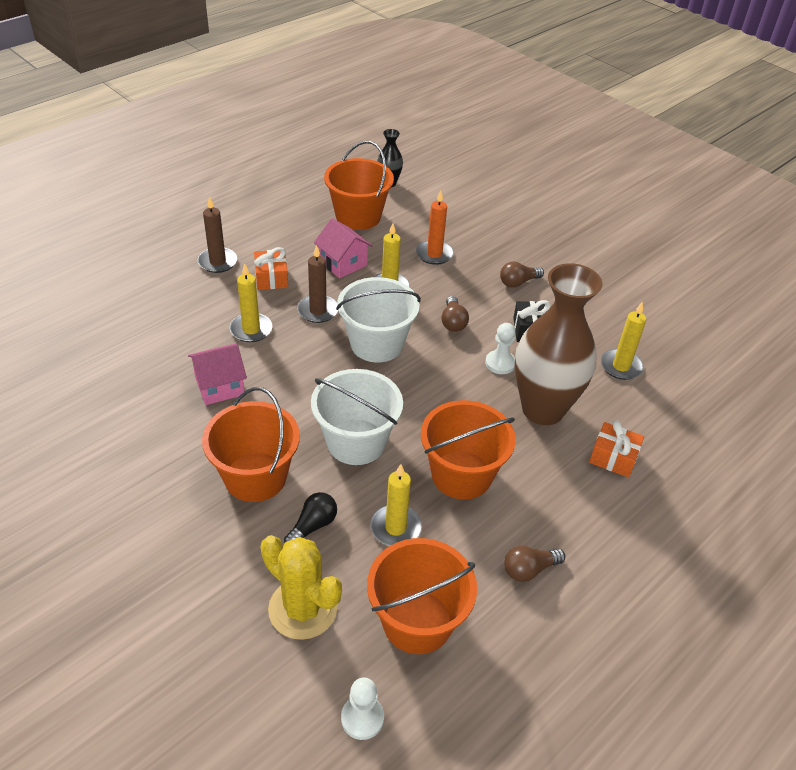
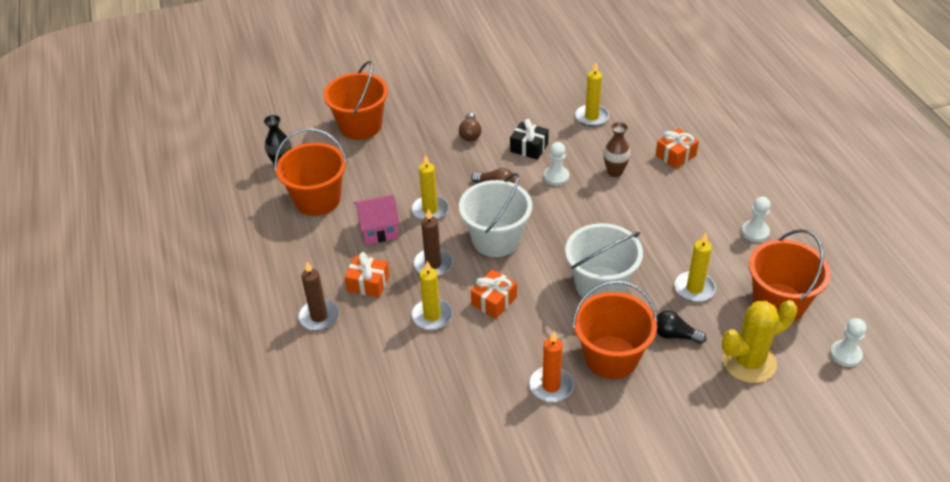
camera: 60 degrees left, 0 degrees up
(219, 386) = (494, 355): pink house -> none
(291, 366) = (494, 301): none -> orange gift
(313, 526) = (675, 335): black light bulb -> black light bulb turned 45 degrees counterclockwise
(434, 254) = (404, 169): orange candle -> orange candle (551, 386)
(461, 475) = (659, 237): orange bucket -> orange bucket (360, 126)
(529, 569) = (755, 232): brown light bulb -> white pawn
(543, 409) = (615, 172): brown vase -> brown vase, size x0.44

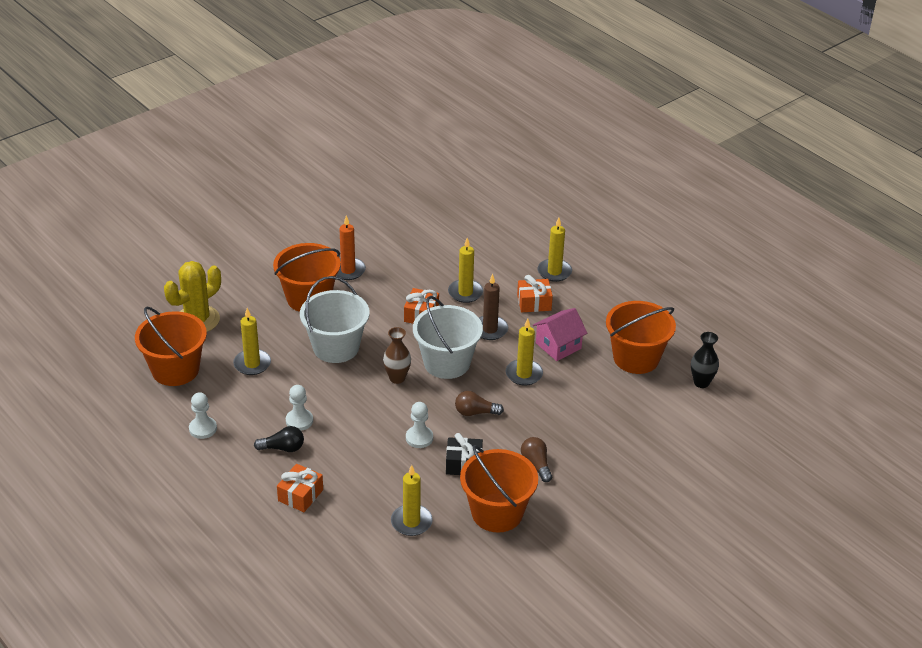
camera: 155 degrees right, 5 degrees down
(319, 316) = (554, 272): brown candle -> yellow candle
(360, 126) = (660, 444): orange bucket -> orange bucket (497, 513)
(615, 172) = (360, 458): brown vase -> brown vase (397, 378)
(675, 335) = (261, 325): black light bulb -> black light bulb (283, 448)
(845, 354) = (117, 343): white pawn -> white pawn (299, 421)

